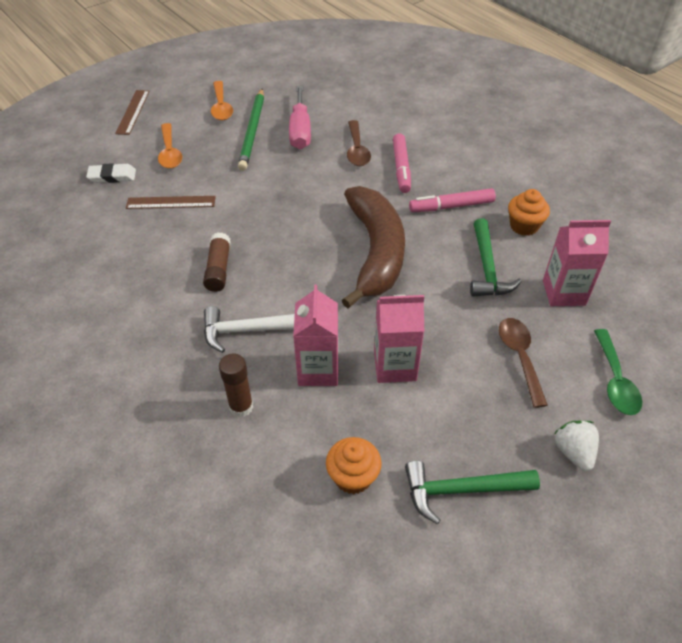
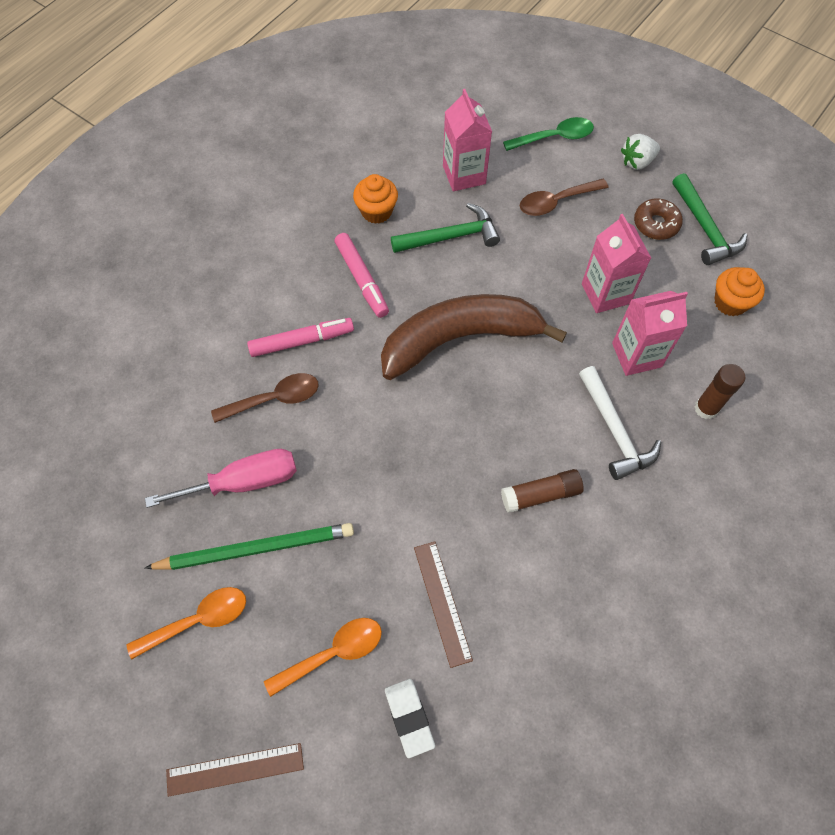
camera: 105 degrees left, 15 degrees up
(476, 440) = (656, 224): none -> brown donut

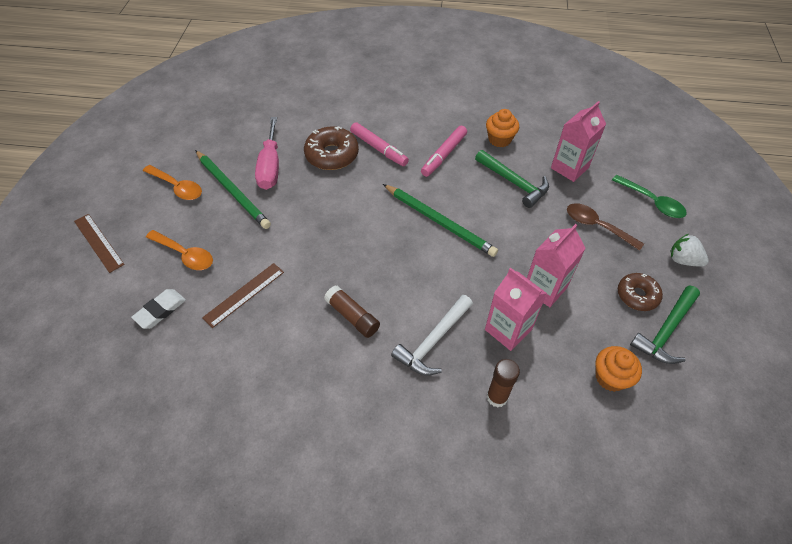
camera: 60 degrees right, 10 degrees down
(243, 482) = (270, 166): pink screwdriver -> pink screwdriver turned 45 degrees clockwise
(274, 399) = (332, 155): brown spoon -> brown donut
(460, 339) = (439, 221): brown banana -> green pencil

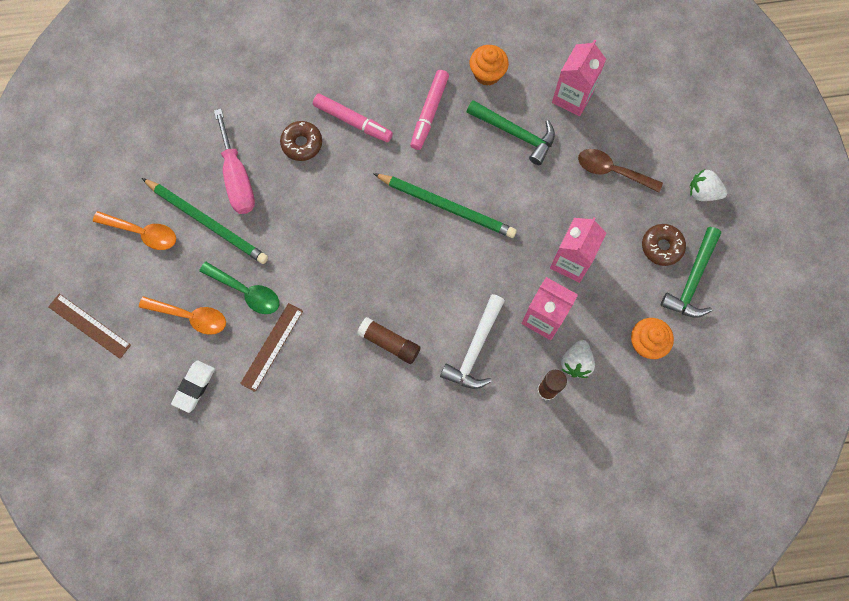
camera: 15 degrees left, 20 degrees up
(332, 155) = (302, 143): brown donut -> brown donut, size x0.66
(533, 378) = (576, 362): none -> white strawberry
(652, 202) = (666, 124): green spoon -> green spoon (246, 292)

